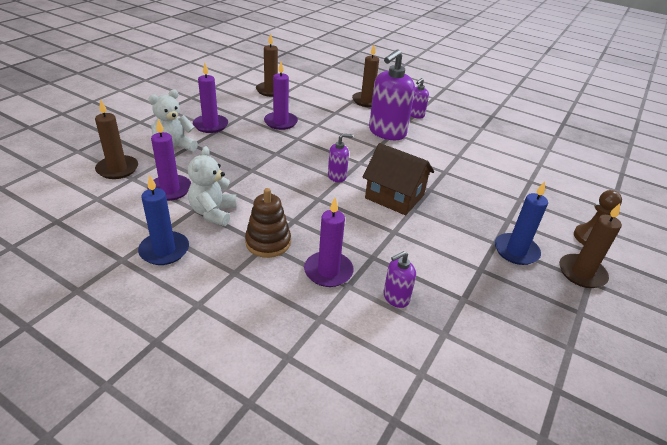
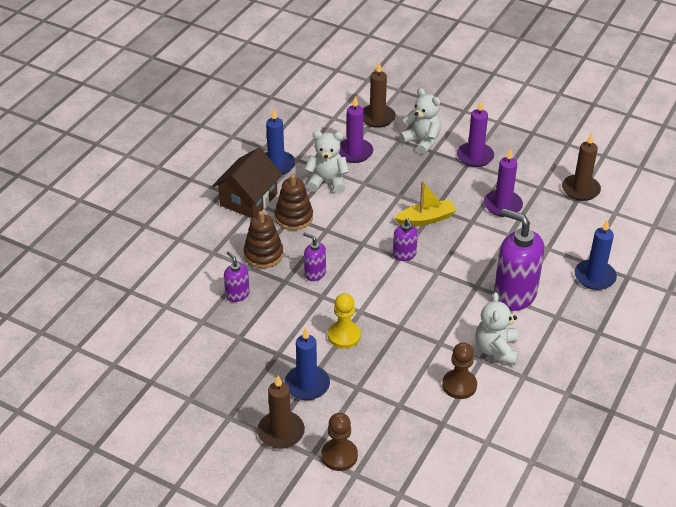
camera: 90 degrees right, 5 degrees up
(290, 159) = (426, 219): none -> yellow boat
(328, 271) = (263, 254): purple candle -> brown stacking toy
(367, 101) = (594, 277): brown candle -> blue candle
(394, 196) = (379, 298): brown house -> brown house (248, 199)
(415, 115) = (575, 324): purple soap dispenser -> purple soap dispenser (315, 273)
(447, 148) = (496, 350): none -> white teddy bear
(447, 222) = (344, 336): none -> yellow pawn
(488, 168) = (459, 385): none -> brown pawn

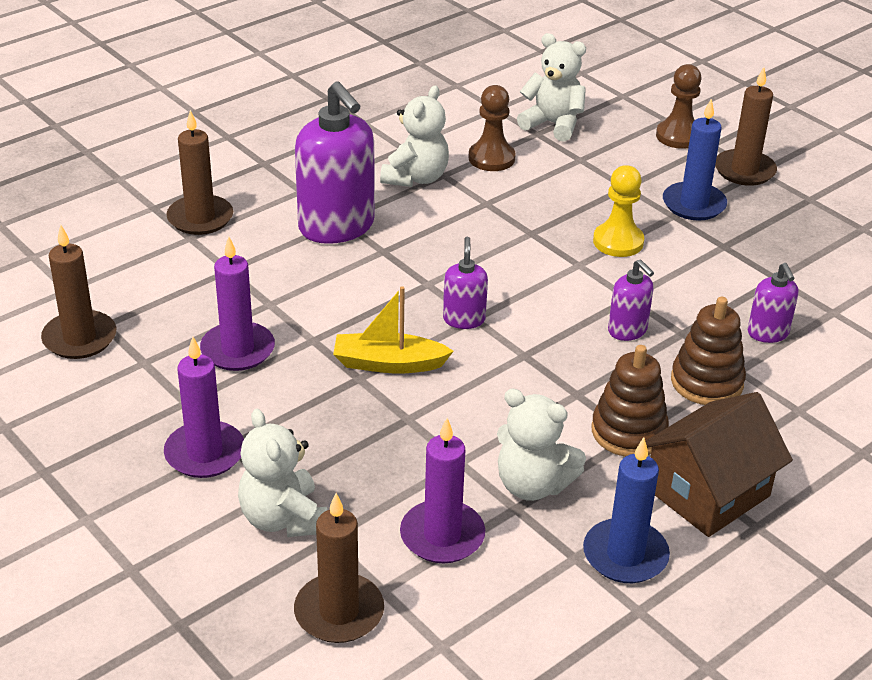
camera: 160 degrees left, 5 degrees down
(436, 437) = (553, 124): none -> white teddy bear
(594, 277) = (200, 218): blue candle -> brown candle

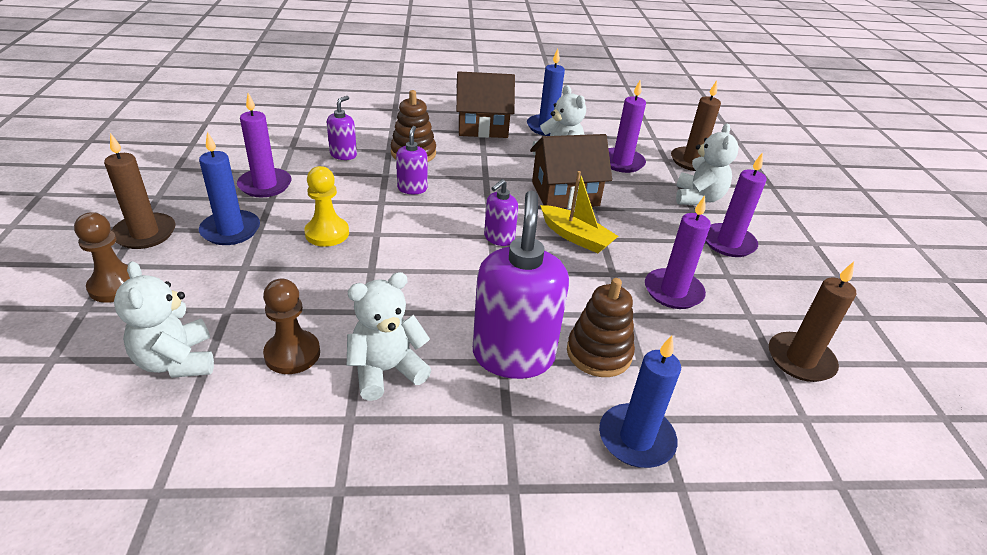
camera: 145 degrees left, 0 degrees up
(200, 218) = (636, 439): brown candle -> blue candle
(460, 422) = (565, 194): none -> brown house
(628, 432) = (484, 155): brown stacking toy -> brown stacking toy (599, 353)
(758, 255) = (265, 185): none -> purple candle

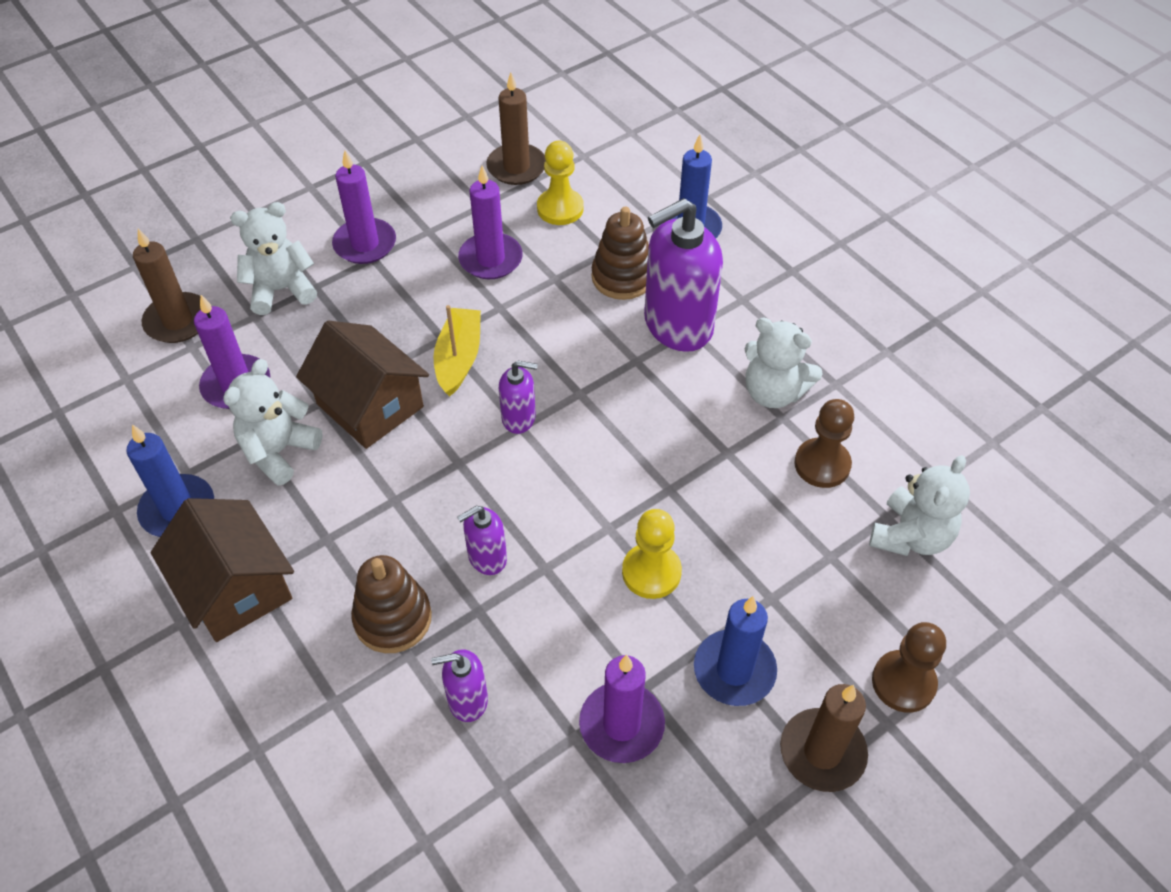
camera: 120 degrees left, 15 degrees up
(720, 359) = (560, 208): none -> yellow pawn

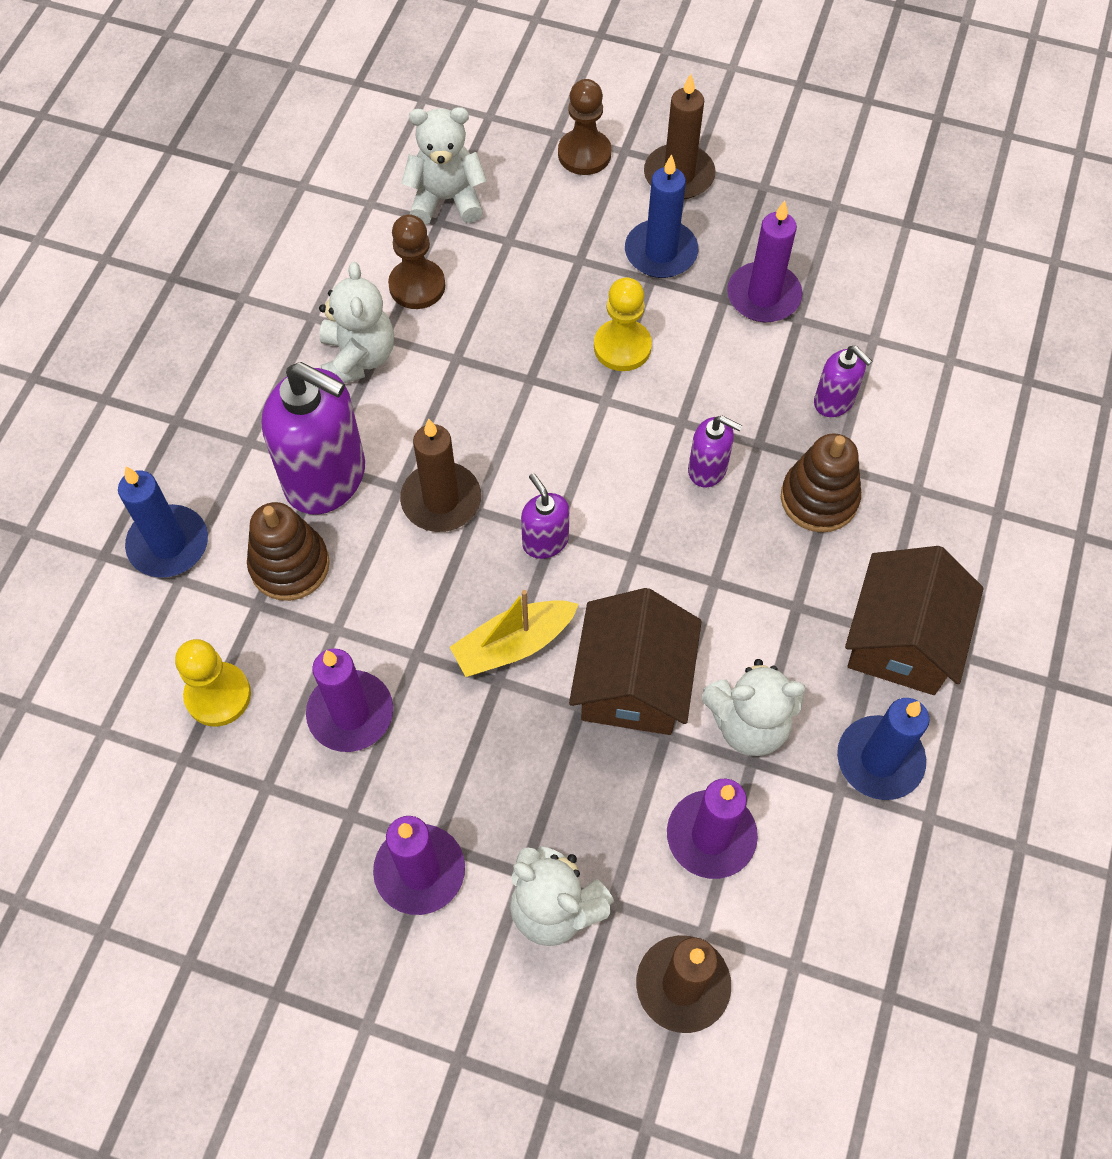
camera: 125 degrees left, 10 degrees up
(516, 167) = (172, 794): brown candle -> brown candle (441, 500)

